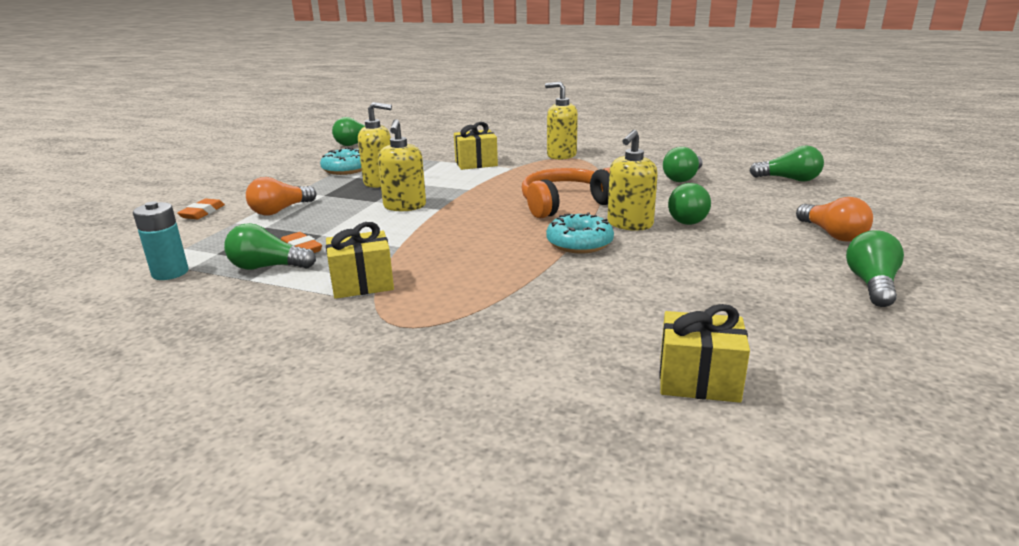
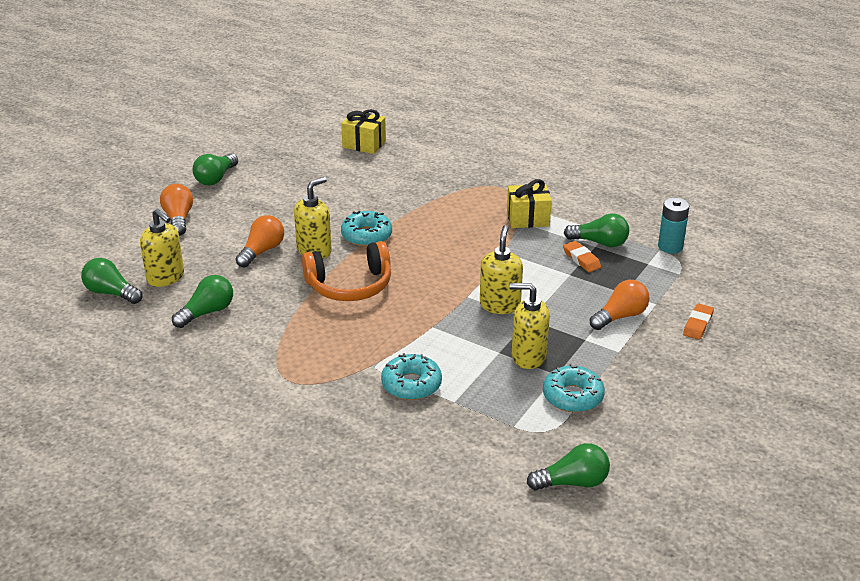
camera: 170 degrees left, 10 degrees up
(476, 163) = (411, 384): yellow gift -> turquoise donut
(561, 155) = (299, 388): yellow soap dispenser -> yellow soap dispenser (166, 277)
(688, 218) = (262, 251): green light bulb -> orange light bulb

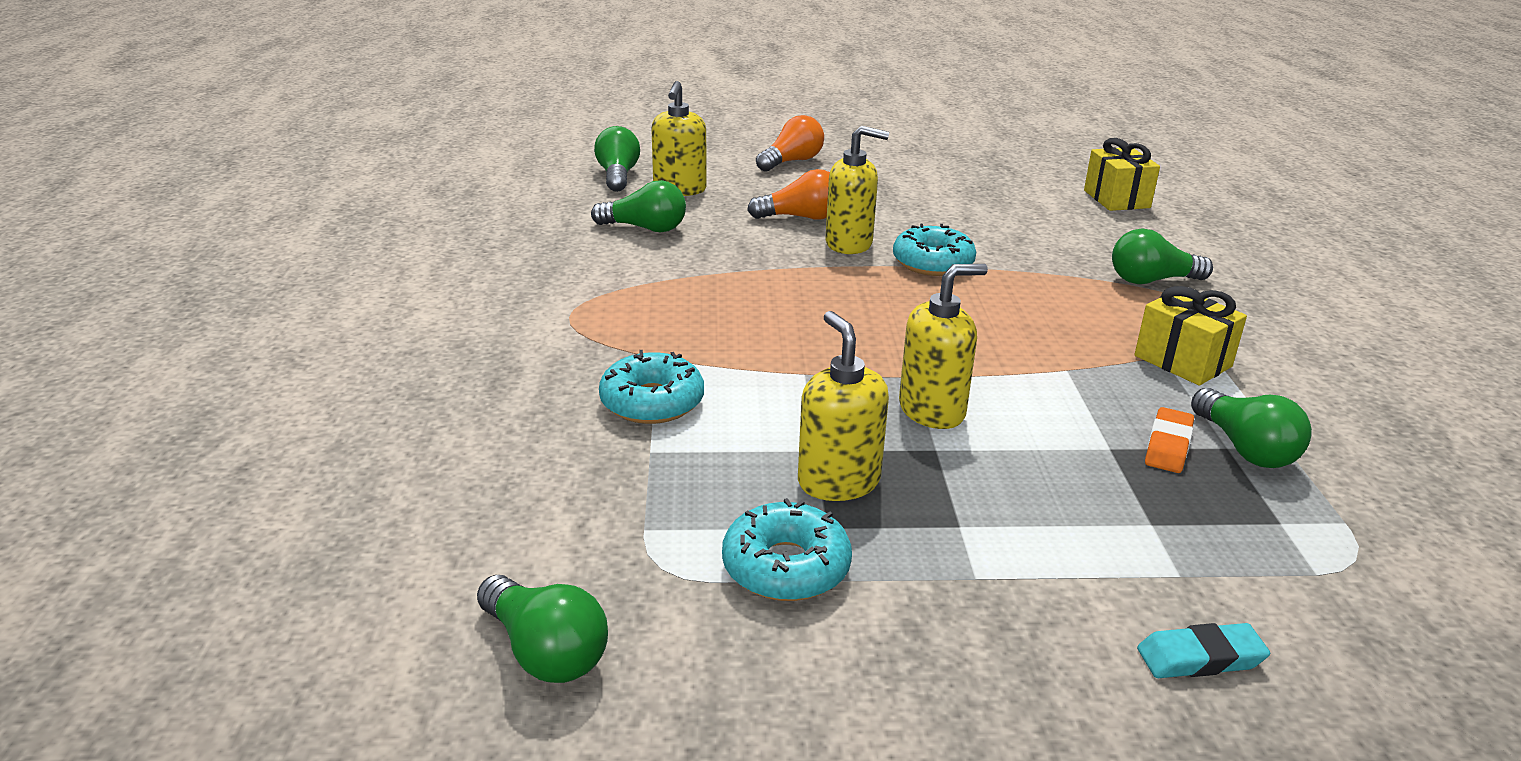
camera: 55 degrees right, 5 degrees down
(216, 178) = (895, 153): green light bulb -> green light bulb (1152, 280)
(350, 285) = (812, 287): orange headphones -> none
(620, 316) = (1078, 544): orange light bulb -> none
(670, 246) = (1377, 532): turquoise battery -> none
(698, 324) = (1200, 658): orange eraser -> turquoise eraser

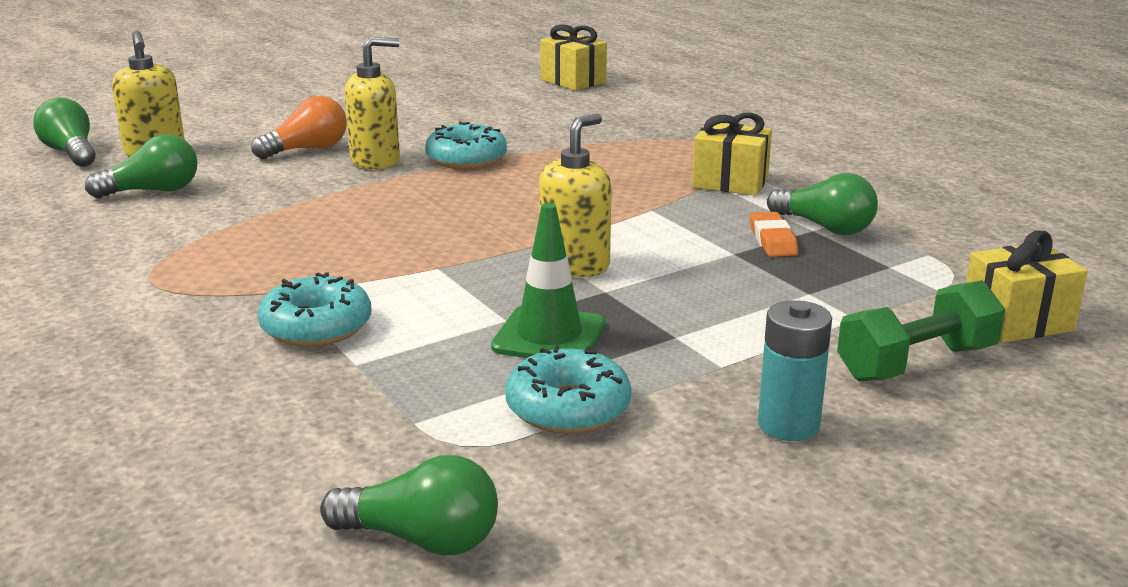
camera: 30 degrees left, 5 degrees down
(792, 161) = (249, 106): orange light bulb -> none
(838, 481) = (549, 336): yellow soap dispenser -> green traffic cone
(984, 675) = (788, 425): none -> turquoise battery
(1152, 280) = (656, 133): green light bulb -> none
(1200, 658) = (916, 363): turquoise eraser -> green dumbbell
(1383, 651) = (1017, 321): none -> yellow gift

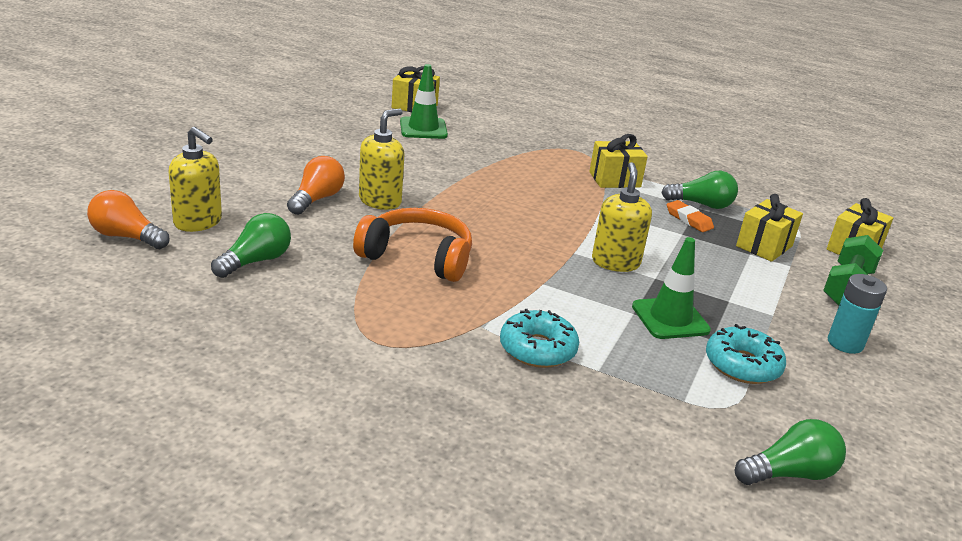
camera: 35 degrees left, 5 degrees up
(71, 153) = (126, 237): green light bulb -> orange light bulb
(329, 216) = (418, 257): none -> orange headphones
(466, 159) = (438, 188): turquoise donut -> none
(547, 102) = (423, 128): none -> green traffic cone
(850, 289) = (764, 246): none -> yellow gift

